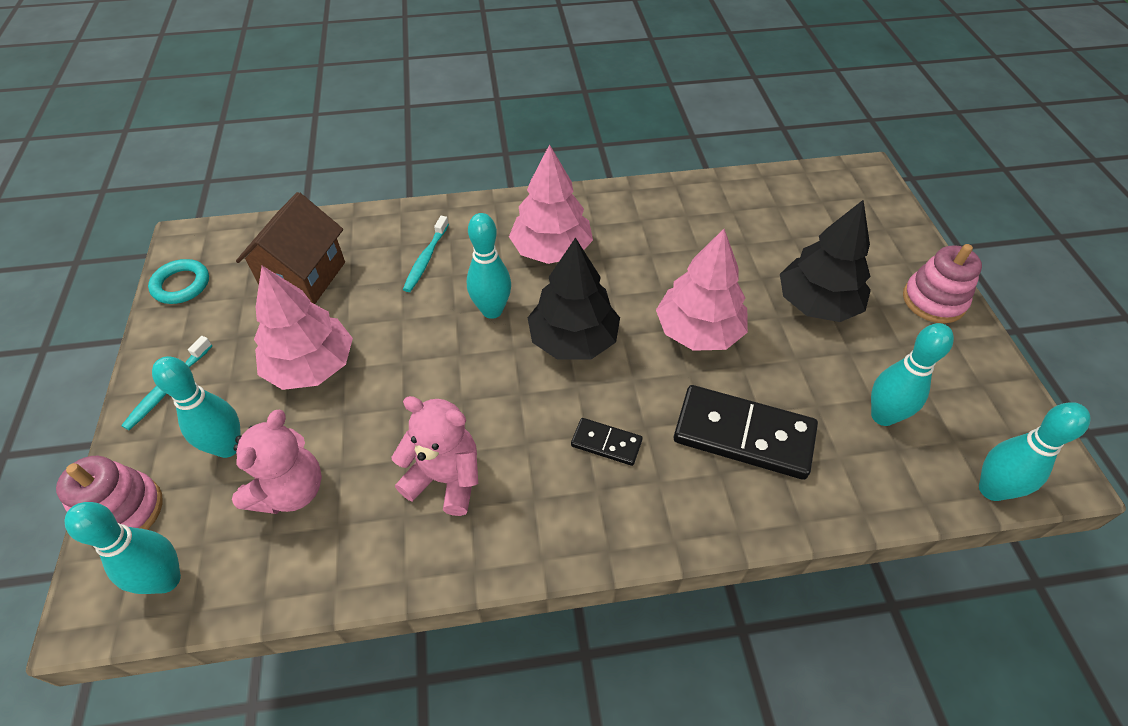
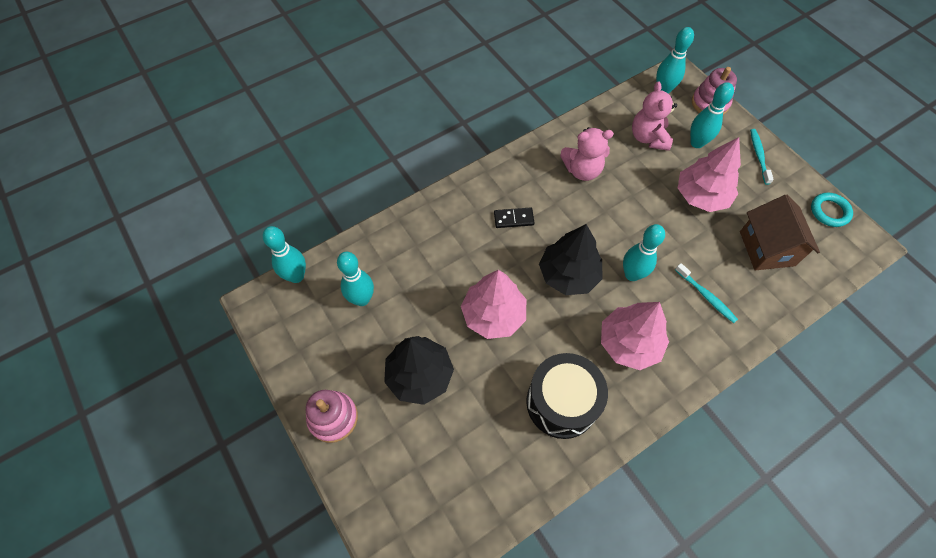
camera: 155 degrees right, 10 degrees up
(426, 259) = (706, 296): turquoise toothbrush -> turquoise toothbrush turned 150 degrees clockwise
(660, 230) = (561, 402): none -> black drum
(743, 435) = (441, 253): black domino -> none

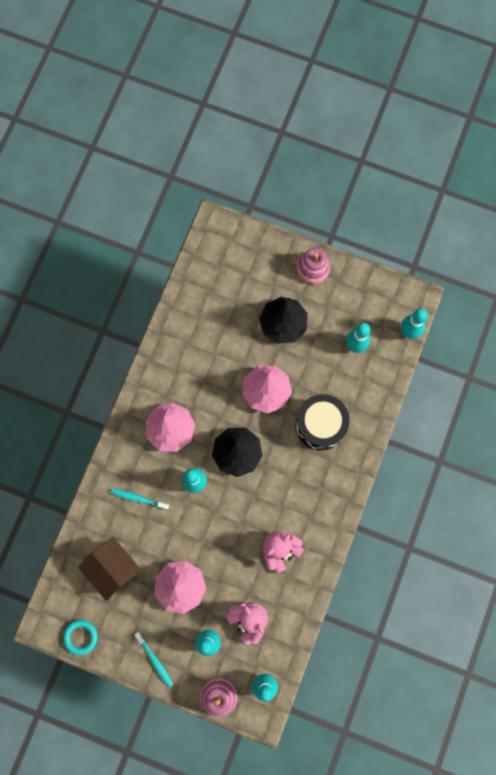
camera: 145 degrees right, 15 degrees up
(513, 219) = (301, 472): black domino -> none
(561, 402) = (190, 364): black drum -> black drum (320, 425)

